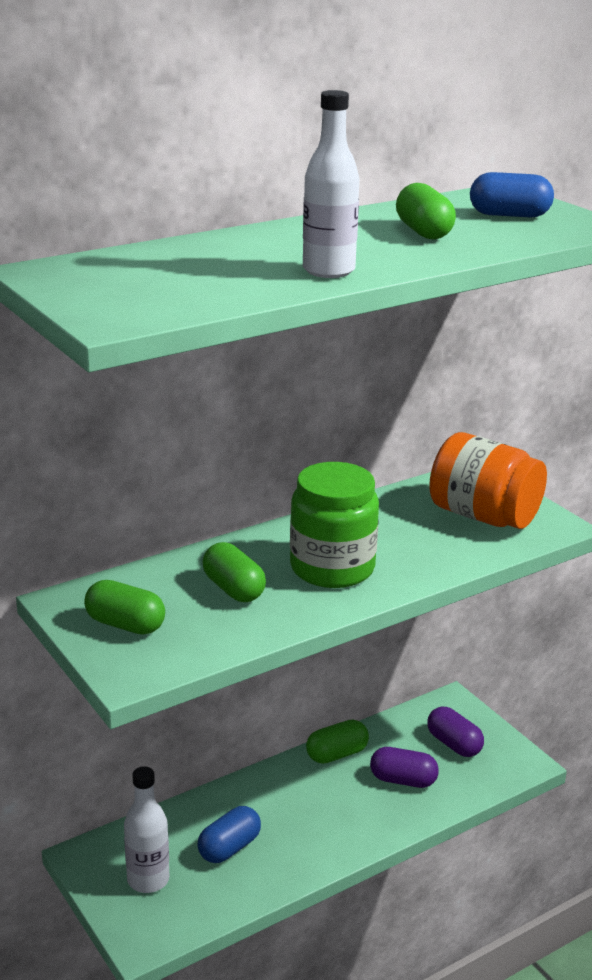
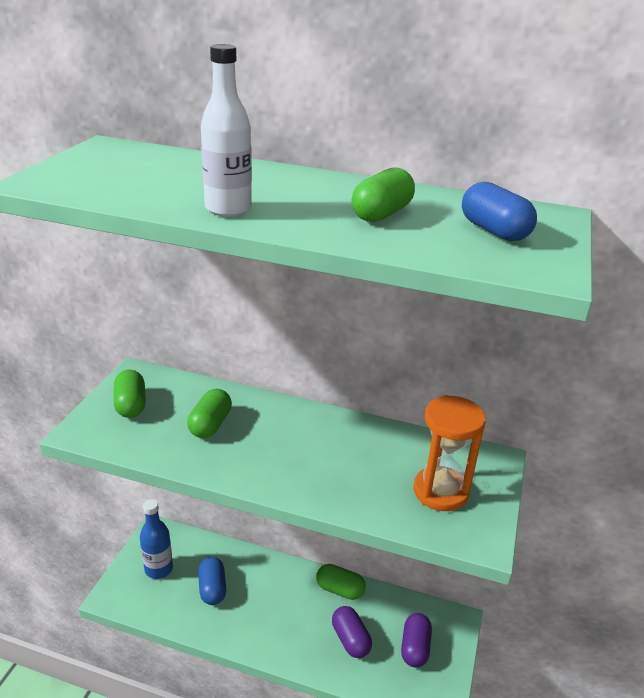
camera: 50 degrees right, 5 degrees up
(148, 880) = (158, 569): white bottle -> blue bottle
(229, 848) = (212, 588): blue capsule -> blue capsule turned 75 degrees clockwise
(332, 568) = (280, 452): green jar -> none
(483, 516) = (440, 491): orange jar -> orange hourglass

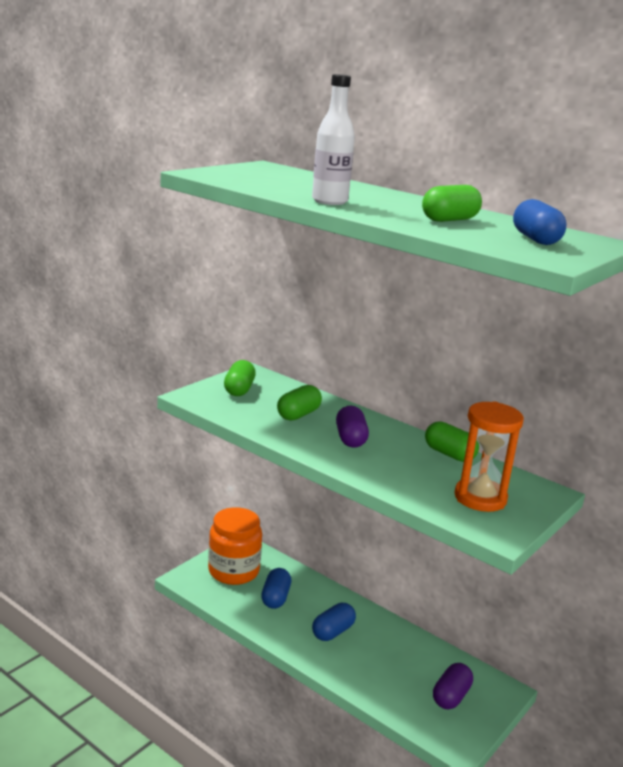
camera: 20 degrees right, 10 degrees down
(158, 569) = (233, 571): blue bottle -> orange jar
(282, 611) = (333, 632): none -> blue capsule
(340, 589) = (395, 633): green capsule -> green capsule (449, 454)
(350, 639) = (389, 671): purple capsule -> purple capsule (350, 439)

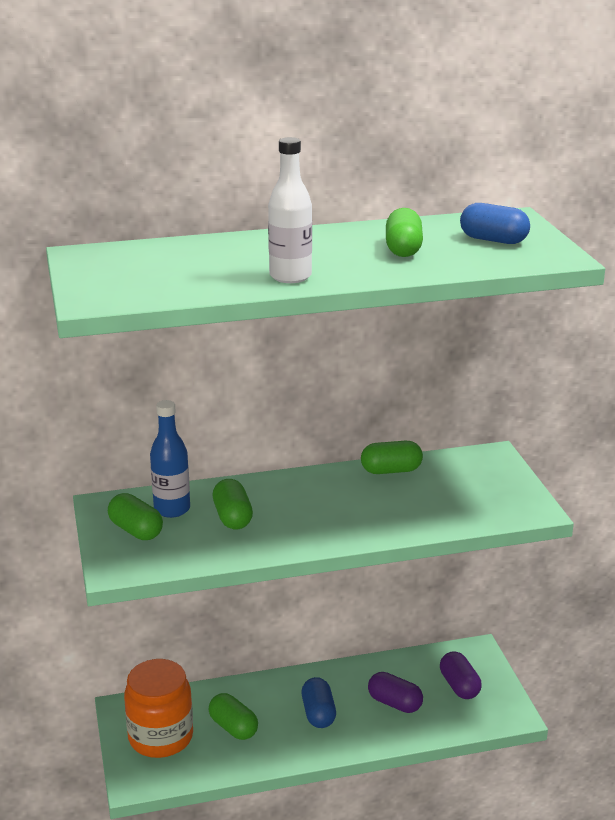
camera: 50 degrees left, 5 degrees up
(275, 598) = (233, 727): blue capsule -> green capsule
(278, 393) = (172, 509): none -> blue bottle
(350, 439) = (312, 509): purple capsule -> purple capsule (394, 703)
(480, 498) = (475, 492): orange hourglass -> none

